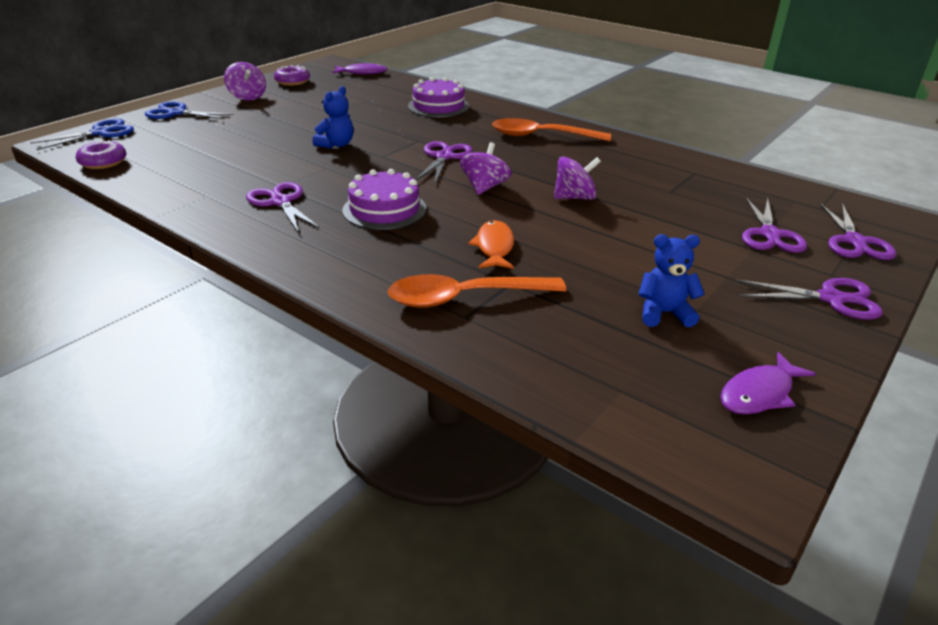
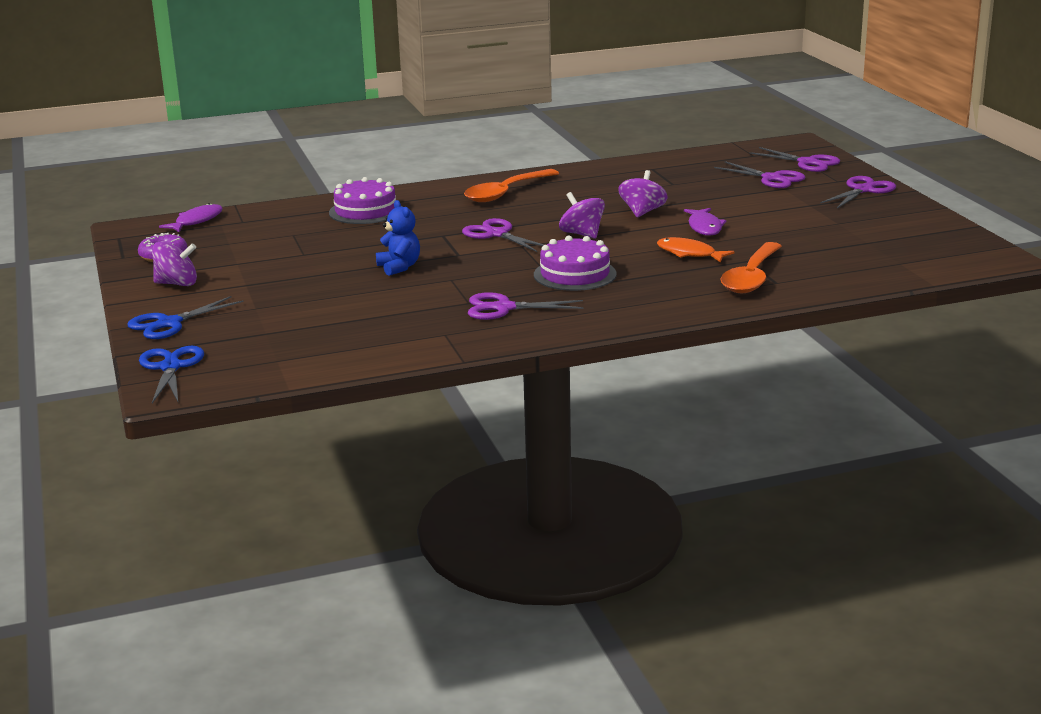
camera: 55 degrees left, 10 degrees down
(103, 162) = (276, 372): purple donut -> none
(664, 313) = (833, 232): blue teddy bear -> none
(759, 393) = (934, 234): purple fish -> purple fish (704, 227)

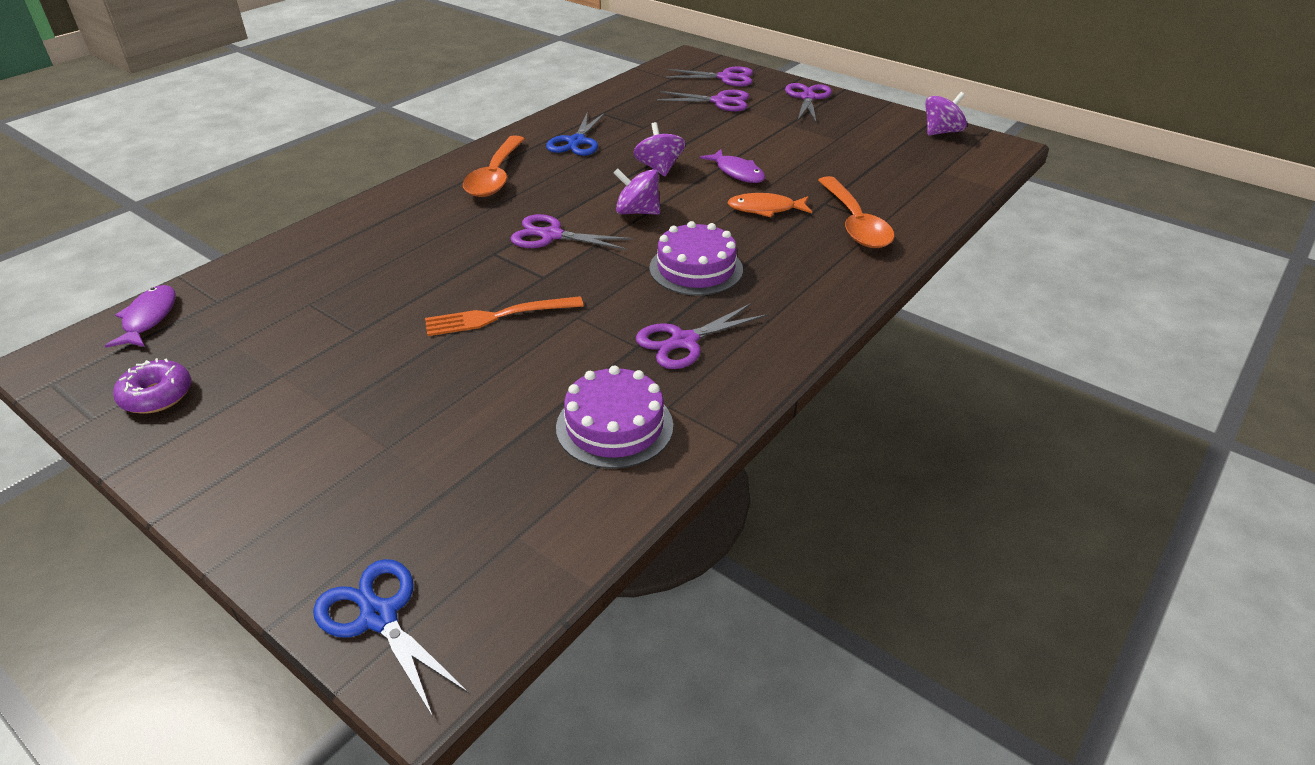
camera: 35 degrees left, 15 degrees up
(169, 323) = (290, 525): blue scissors -> blue scissors (576, 142)
(177, 284) = (227, 441): purple spinning top -> purple spinning top (941, 132)
(365, 211) = (364, 242): purple cake -> purple cake (614, 426)
(399, 267) = (498, 316): blue teddy bear -> orange fork

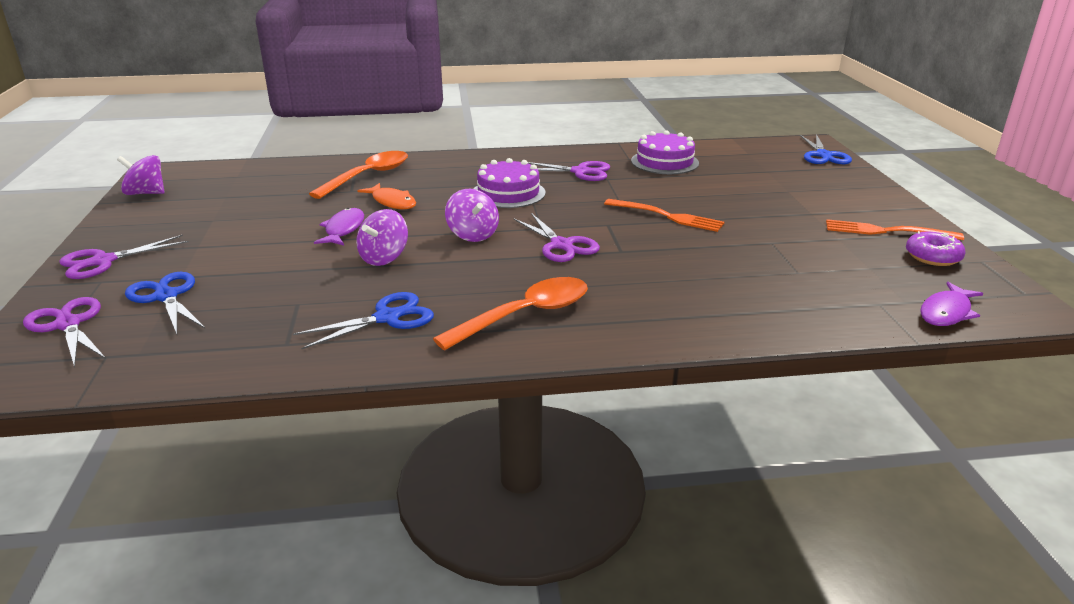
camera: 135 degrees left, 10 degrees down
(219, 419) = (886, 231): none -> orange fork
(720, 101) = (166, 296): purple scissors -> blue scissors

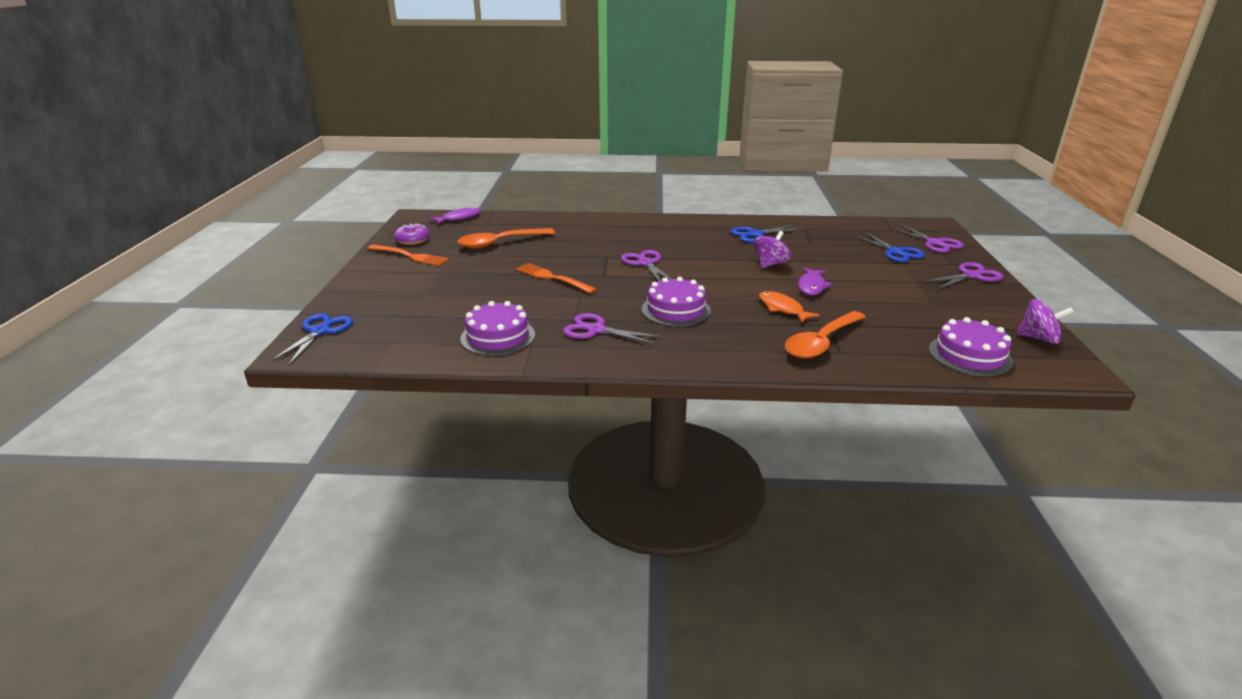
camera: 170 degrees left, 0 degrees up
(237, 176) = (969, 355): none -> purple cake
(473, 235) = (709, 275): purple spinning top -> none
(525, 315) = (679, 231): orange spoon -> orange spoon (499, 243)

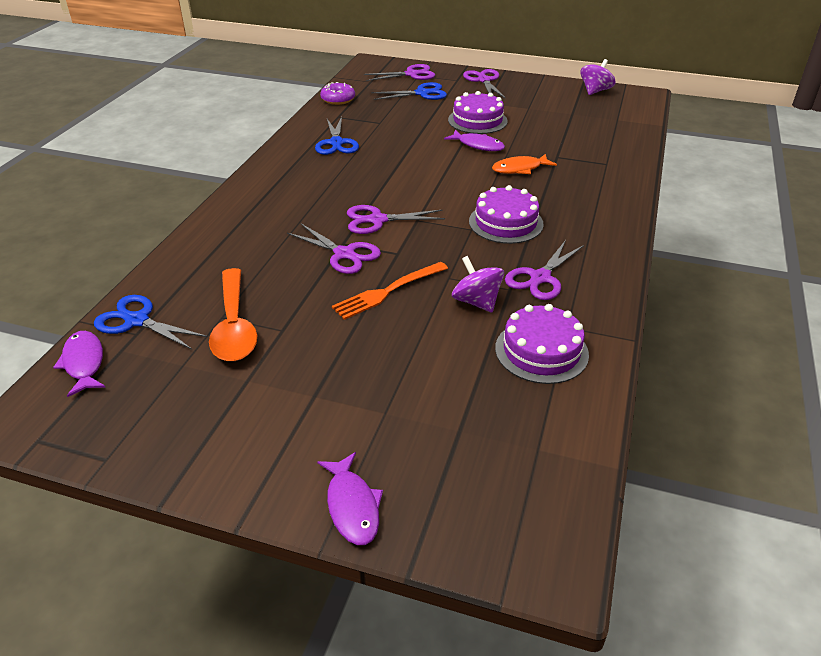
camera: 75 degrees left, 10 degrees up
(320, 331) = (486, 539): blue scissors -> blue scissors (136, 321)
(350, 293) = (352, 506): none -> purple fish
(410, 256) = (225, 429): orange fork -> none
(412, 240) = (150, 425): purple donut -> purple donut (338, 99)
(592, 259) = (344, 254): none -> purple scissors
(770, 264) = (417, 152): purple spinning top -> purple spinning top (476, 302)
(821, 343) = (589, 167): orange spoon -> none
(969, 355) = (617, 119): purple cake -> purple cake (477, 120)

